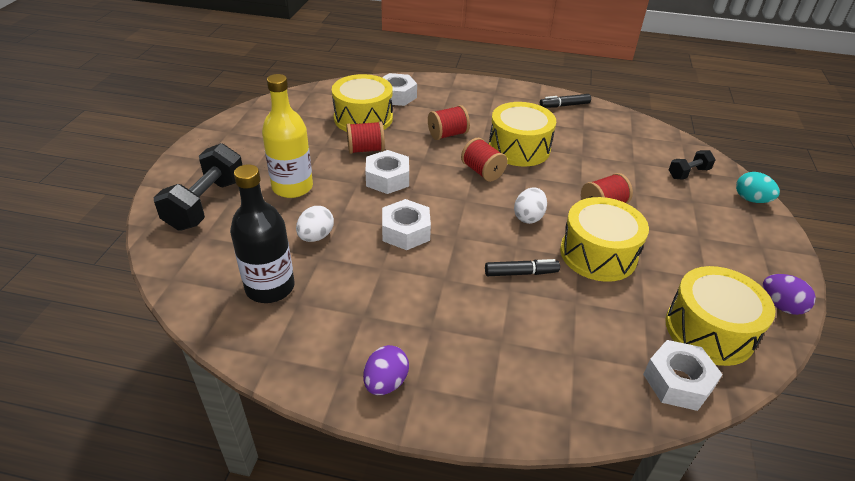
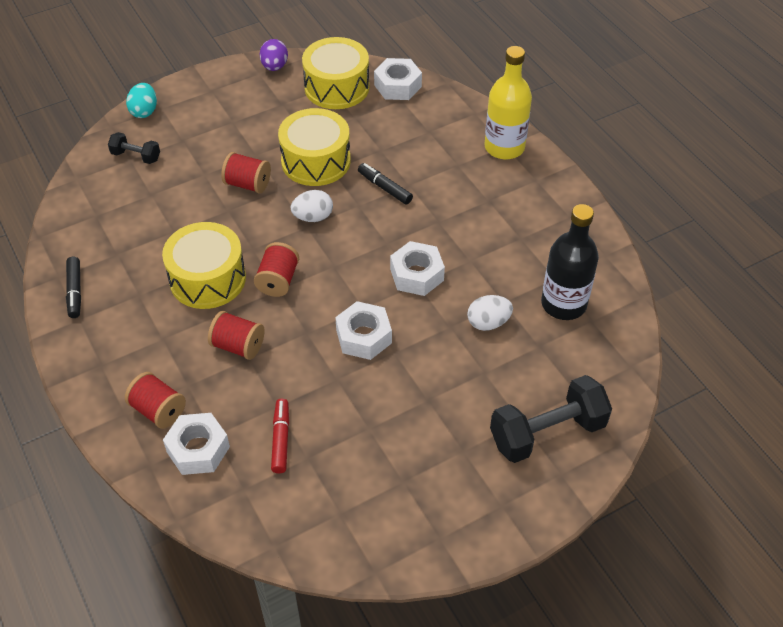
camera: 130 degrees left, 10 degrees up
(292, 187) = (454, 393): yellow bottle -> yellow bottle (504, 147)
(363, 118) = (281, 439): yellow drum -> red marker
(365, 150) = (337, 389): red spool -> red spool (158, 410)
(385, 382) = (551, 193): purple egg -> none
(564, 105) = (75, 291): black marker -> black marker turned 45 degrees clockwise

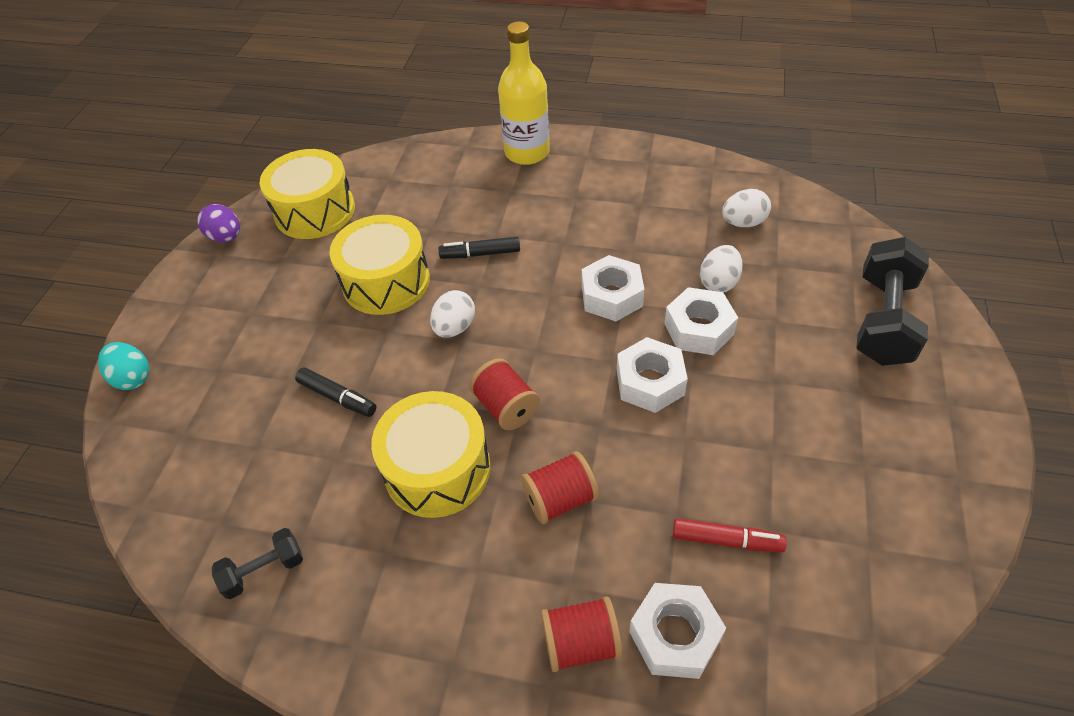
camera: 45 degrees left, 0 degrees up
(75, 291) = (308, 622): black marker -> black marker (337, 397)
(136, 156) = (185, 426): black dumbbell -> black dumbbell (264, 570)
(247, 184) = (349, 352): red spool -> none
(281, 439) = (726, 540): red marker -> red marker turned 150 degrees clockwise
(397, 86) = (369, 172): white nut -> white nut (699, 329)
(563, 304) = (743, 223): black bottle -> white egg

